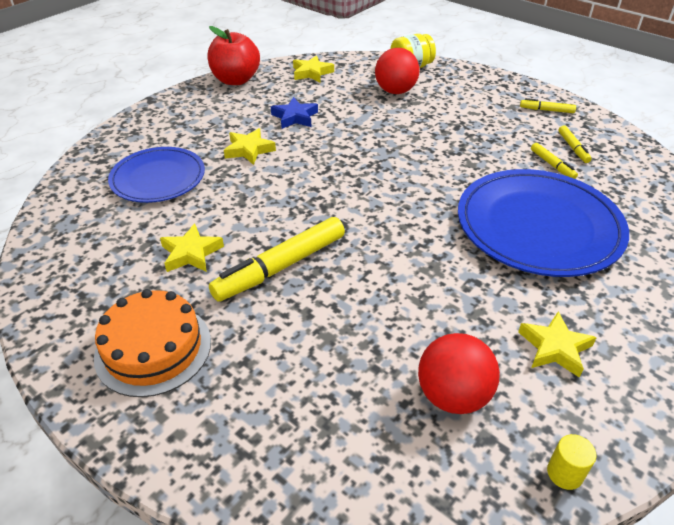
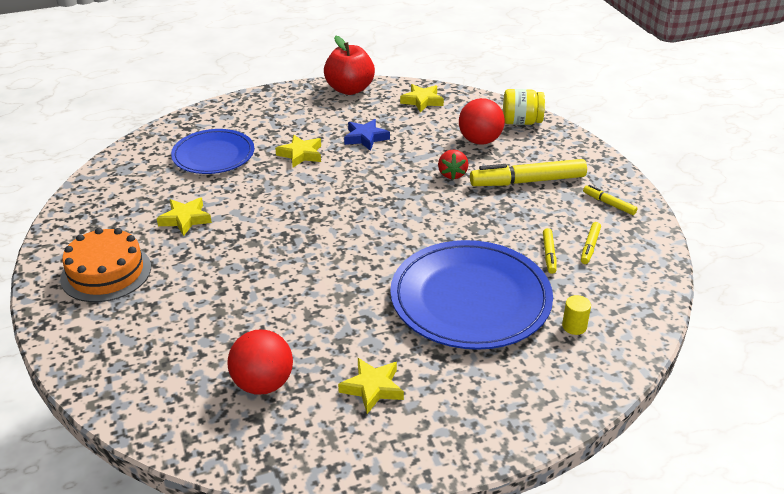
camera: 30 degrees right, 5 degrees down
(281, 267) = (236, 252): yellow marker -> yellow marker (527, 181)
(403, 125) = (452, 174): none -> red strawberry
(564, 473) = (284, 462): yellow cylinder -> yellow cylinder (574, 326)

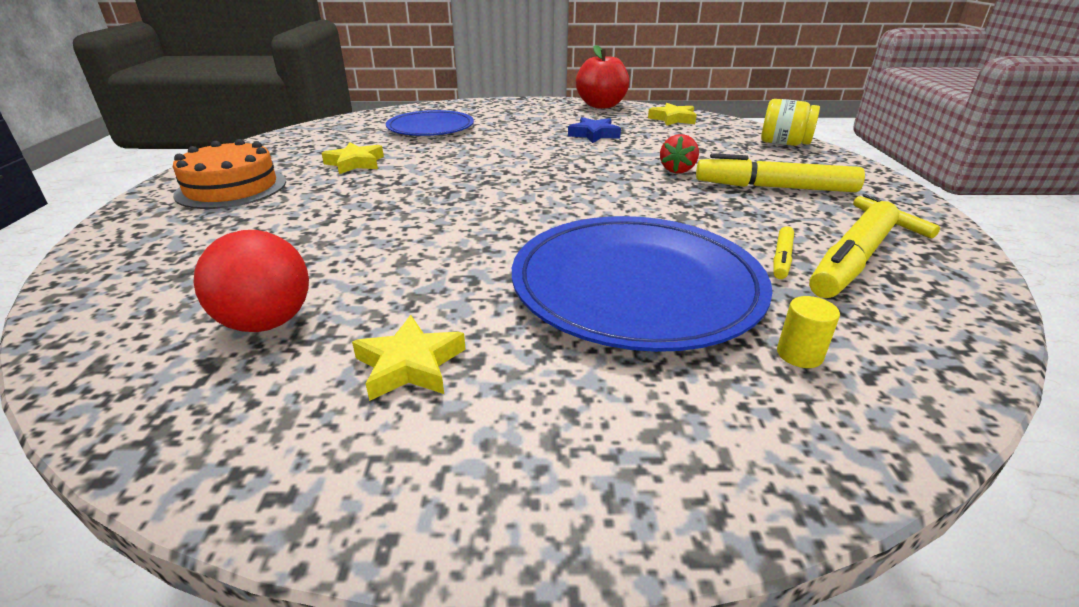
camera: 20 degrees right, 5 degrees down
(301, 154) = (516, 137): yellow star -> none
(480, 141) = (725, 151): red ball -> none
(590, 247) = (852, 261): yellow marker -> yellow marker, size x2.08

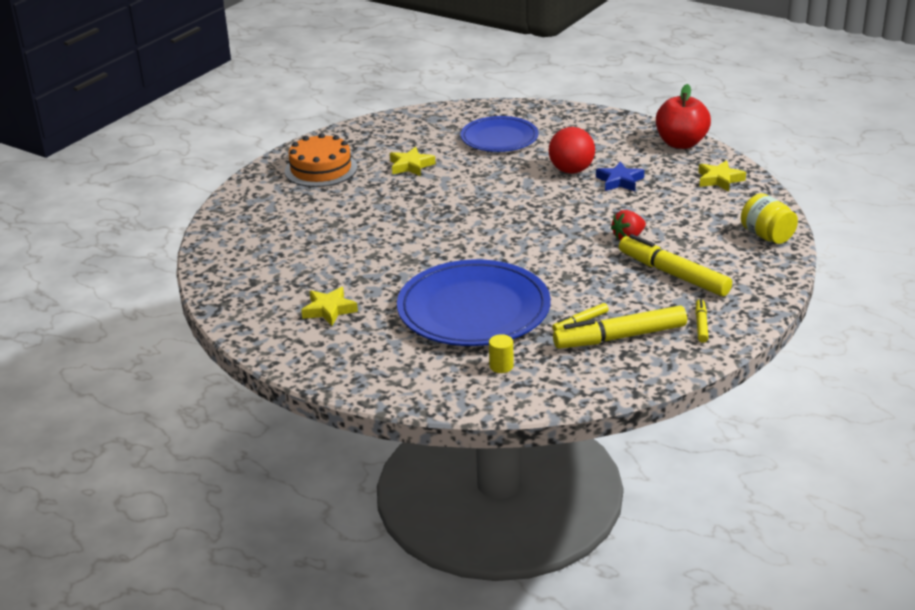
camera: 35 degrees right, 0 degrees up
(267, 322) = (286, 270): red ball -> red ball (571, 170)

